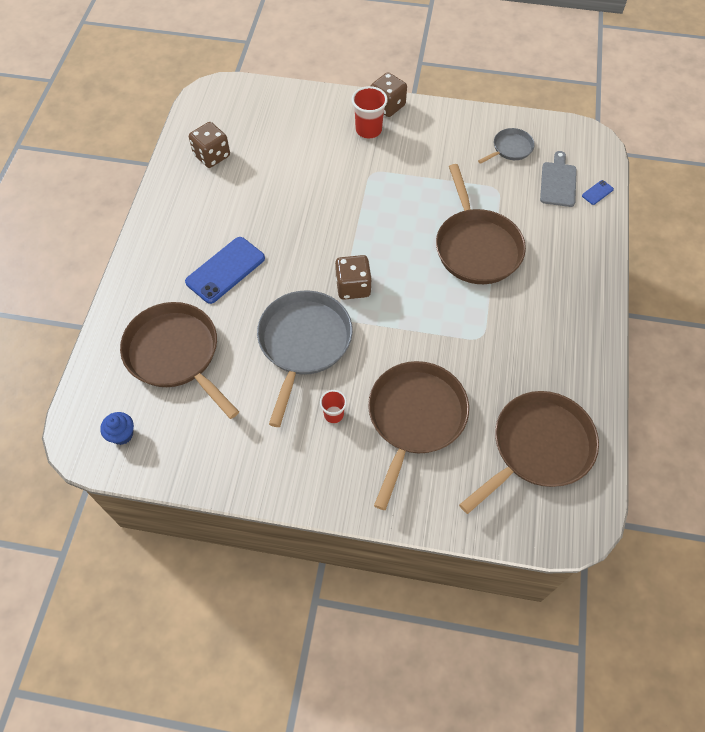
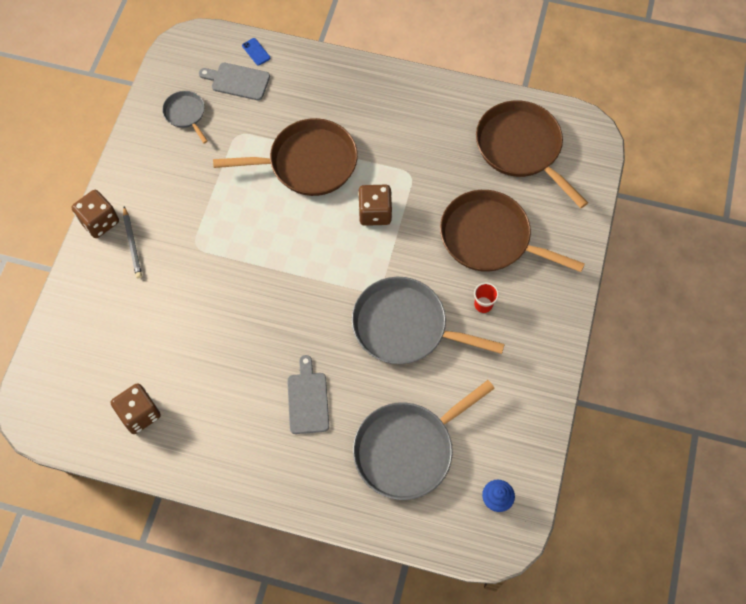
camera: 85 degrees left, 5 degrees up
(175, 354) = (407, 449): brown pan -> grey pan
(225, 270) = (307, 399): blue phone -> grey cutting board
(353, 287) = (343, 277): brown dice -> brown dice (375, 213)
(368, 130) = (132, 244): red cup -> grey pencil

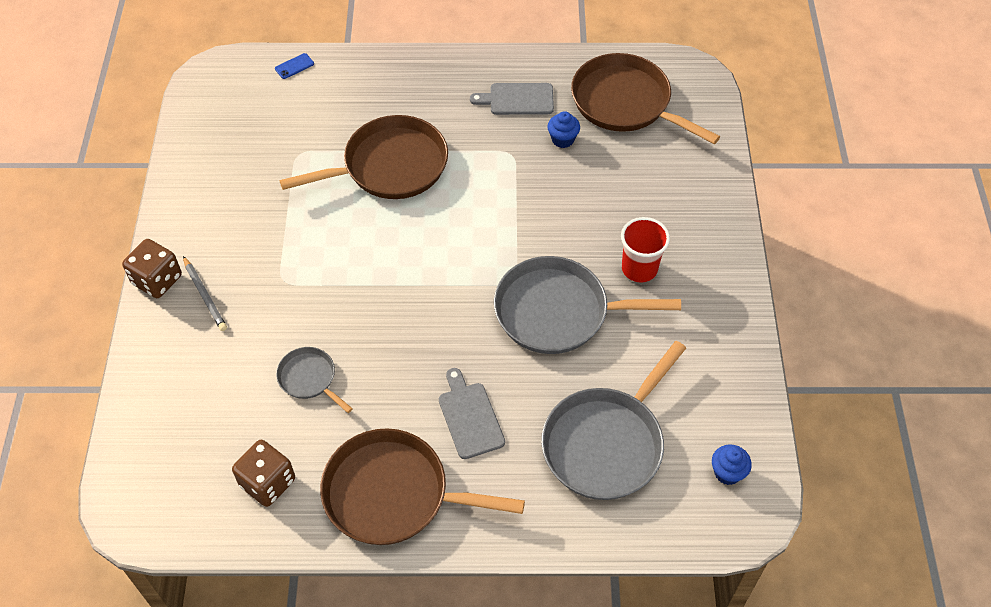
camera: 15 degrees left, 10 degrees down
(186, 114) = (230, 145): grey pan -> grey pan (309, 378)
(238, 81) = (282, 100): grey cutting board -> grey cutting board (517, 99)
(256, 52) = (294, 66): blue phone -> blue phone turned 75 degrees counterclockwise
(375, 213) = (484, 201): brown dice -> none
(457, 171) = (562, 139): none -> blue cupcake
(483, 305) = (639, 269): red cup -> red cup, size x1.65
(489, 238) = (622, 199): brown pan -> brown pan (393, 494)

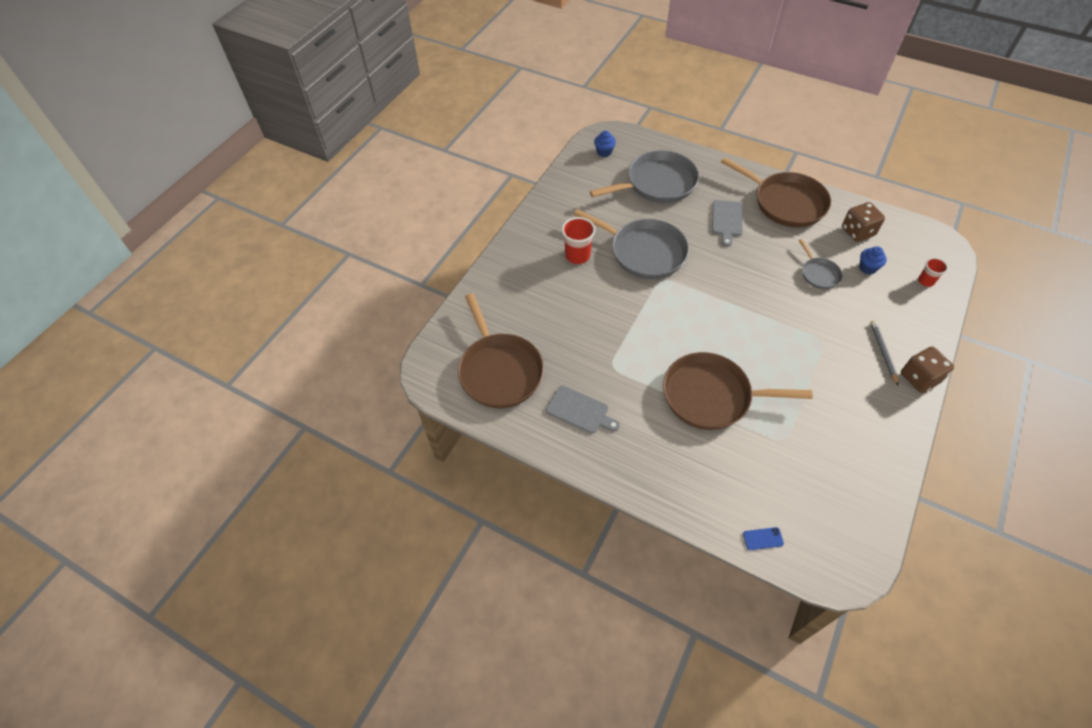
camera: 150 degrees left, 0 degrees up
(156, 431) = (925, 281): none -> red cup
(562, 139) = (567, 361): blue cupcake -> blue cupcake (867, 268)

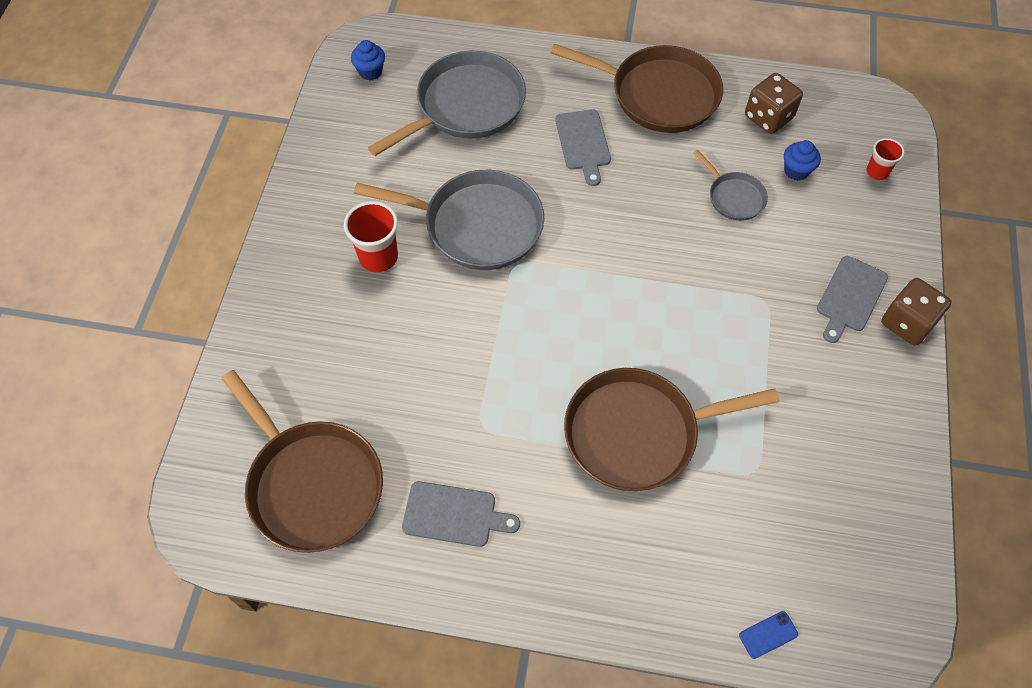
camera: 20 degrees left, 5 degrees up
(883, 352) = (850, 297): grey pencil -> grey cutting board

